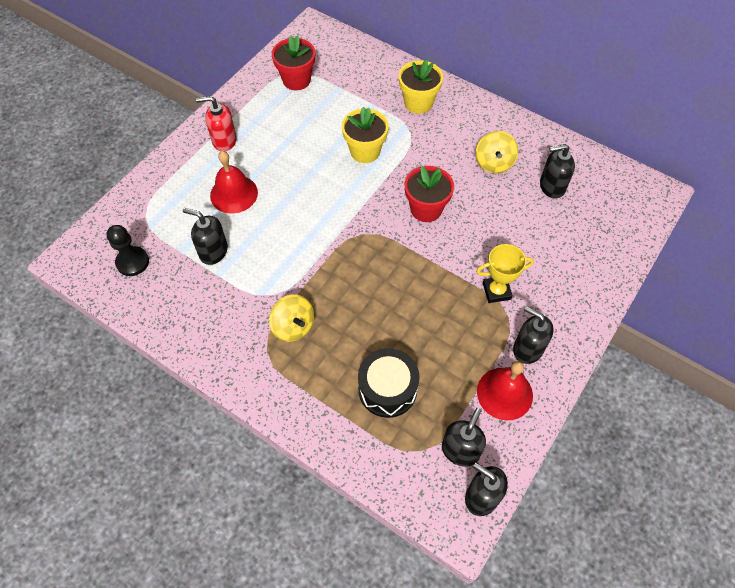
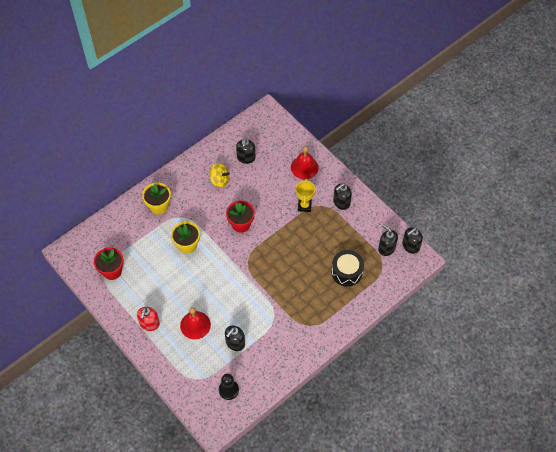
camera: 75 degrees left, 0 degrees up
(293, 326) = (297, 309): yellow spinning top -> none
(504, 393) = (362, 220): red bell -> red bell (304, 167)

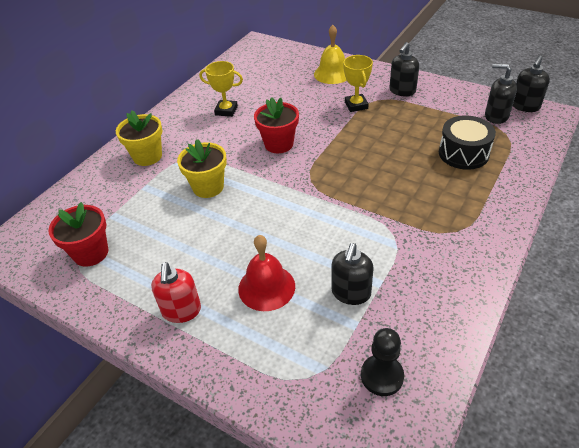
camera: 15 degrees left, 15 degrees down
(219, 180) = (226, 110): yellow spinning top -> yellow trophy
(246, 158) = (252, 83): black soap dispenser -> none
(304, 167) = (332, 73): red bell -> yellow bell

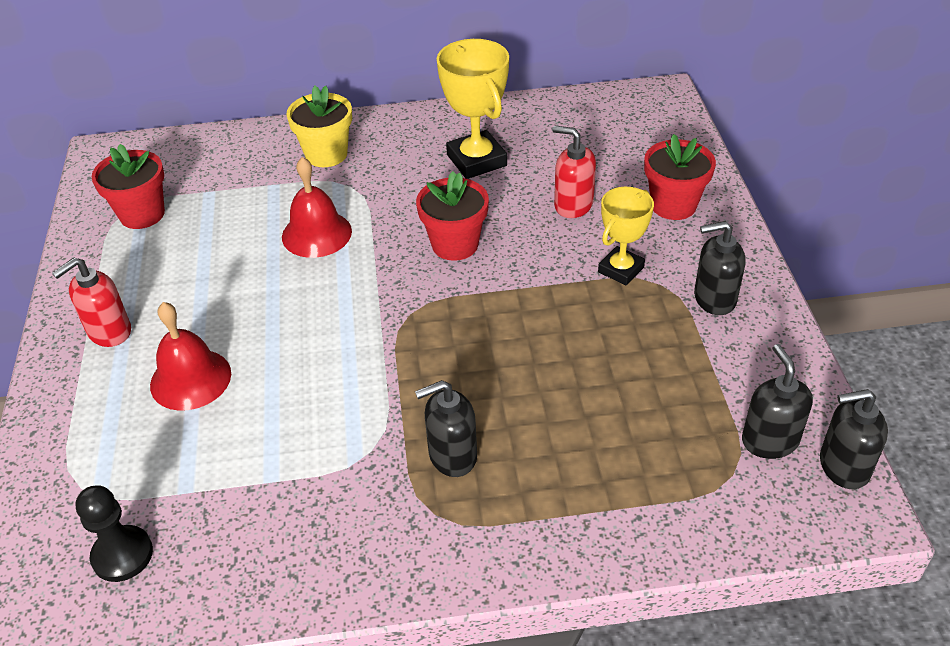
camera: 50 degrees right, 0 degrees up
(208, 187) = (316, 234): yellow flower pot -> red bell
(226, 110) = (476, 160): yellow trophy -> yellow trophy, size x1.54
(297, 98) = (573, 205): none -> red soap dispenser
(332, 73) = (673, 205): yellow bell -> red flower pot
(351, 293) = (234, 460): black soap dispenser -> black soap dispenser (452, 456)
(463, 153) = (625, 443): black drum -> none

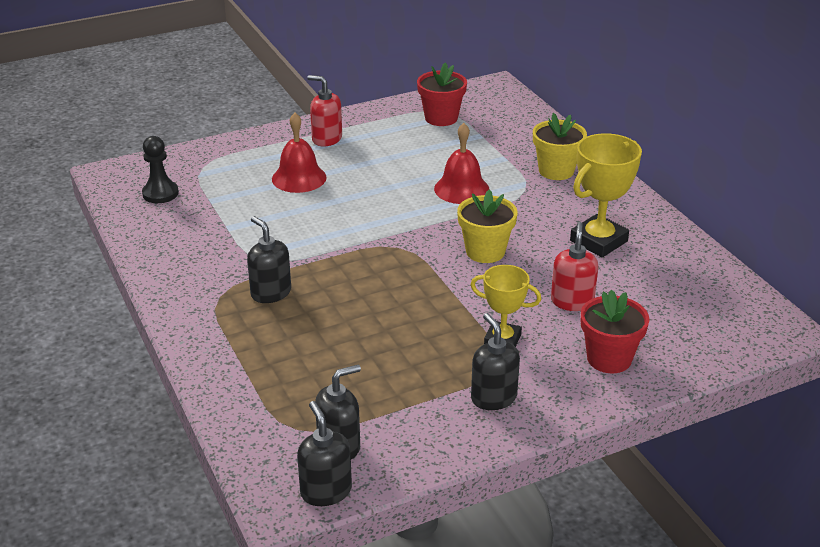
camera: 70 degrees right, 10 degrees down
(455, 244) = (485, 251): red flower pot -> yellow flower pot

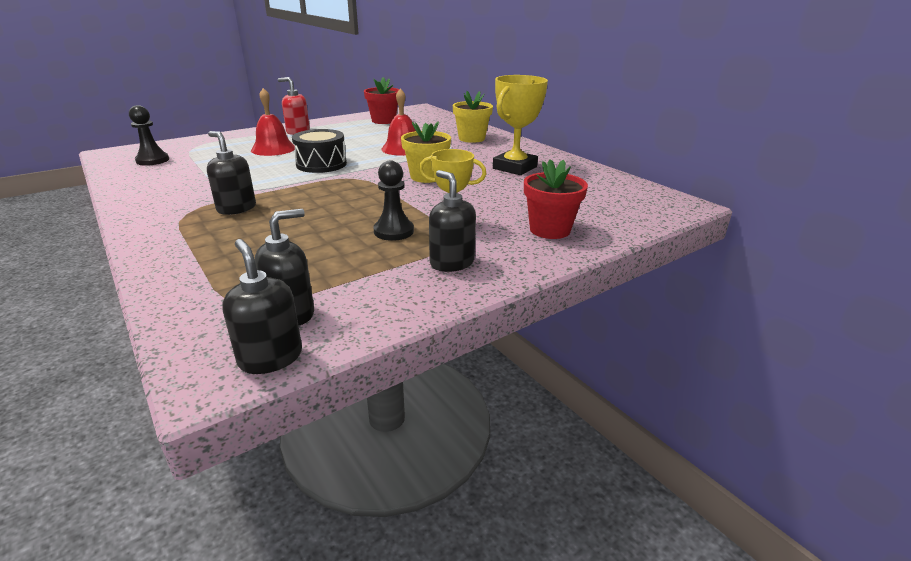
camera: 10 degrees left, 5 degrees down
(359, 216) = (321, 164): none -> black drum
(438, 345) = (393, 231): none -> black pawn
(572, 301) = (505, 199): red soap dispenser -> none

